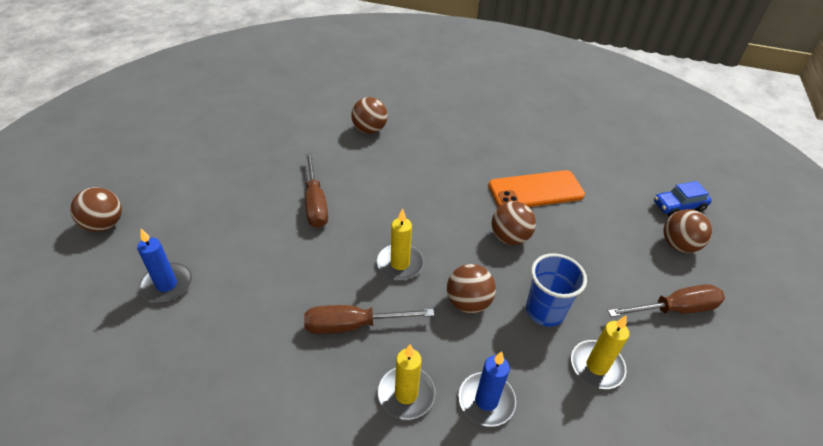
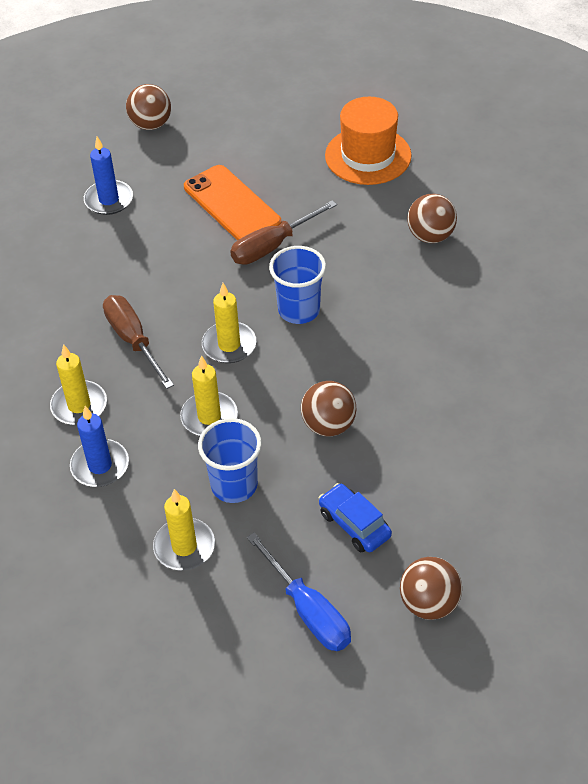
camera: 70 degrees right, 5 degrees up
(270, 127) = (368, 156): none -> orange hat
(391, 213) = (299, 310): none -> blue cup
(468, 302) = (209, 417): brown ball -> yellow candle
(536, 190) = (432, 429): orange phone -> orange phone (232, 205)
(674, 309) = (308, 610): brown screwdriver -> blue screwdriver
(678, 206) = (513, 595): blue car -> blue car (354, 524)

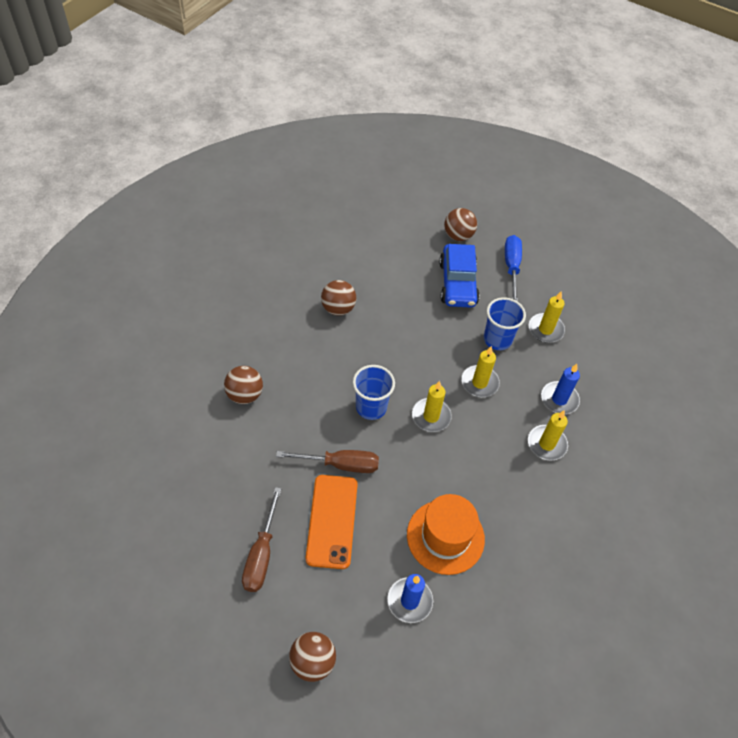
camera: 145 degrees left, 5 degrees up
(133, 340) = (483, 463): brown screwdriver -> brown screwdriver (261, 554)
(328, 425) = (423, 333): brown ball -> brown ball (338, 308)
(354, 524) = (457, 283): blue car -> blue car, size x1.63
(368, 156) = (204, 487): orange hat -> orange hat (445, 537)

